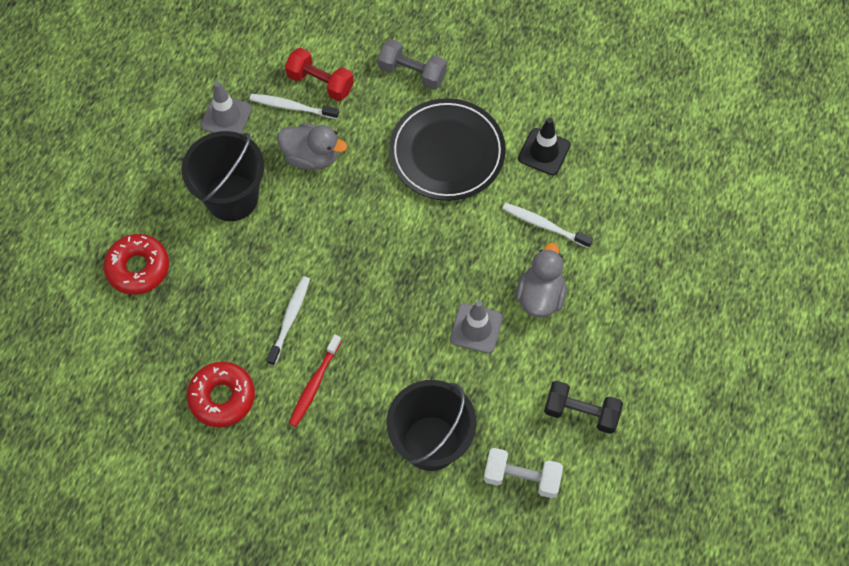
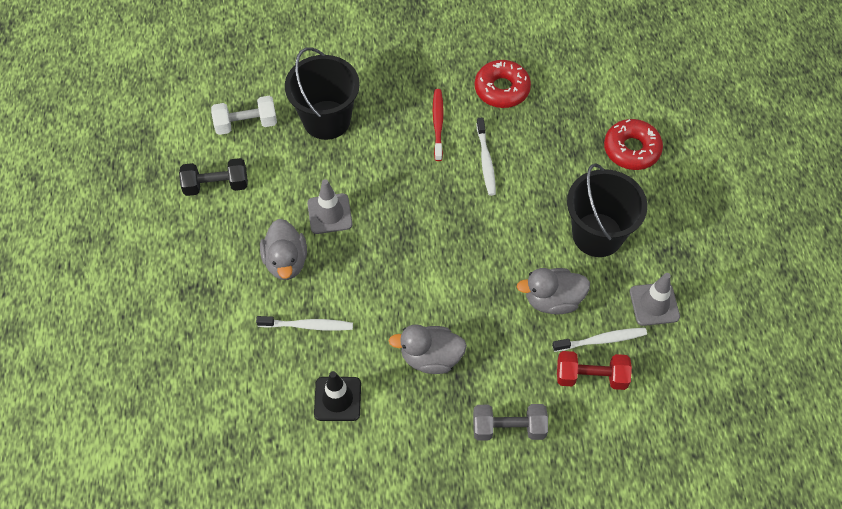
camera: 155 degrees right, 5 degrees down
(447, 152) = (431, 357): black plate -> grey duck

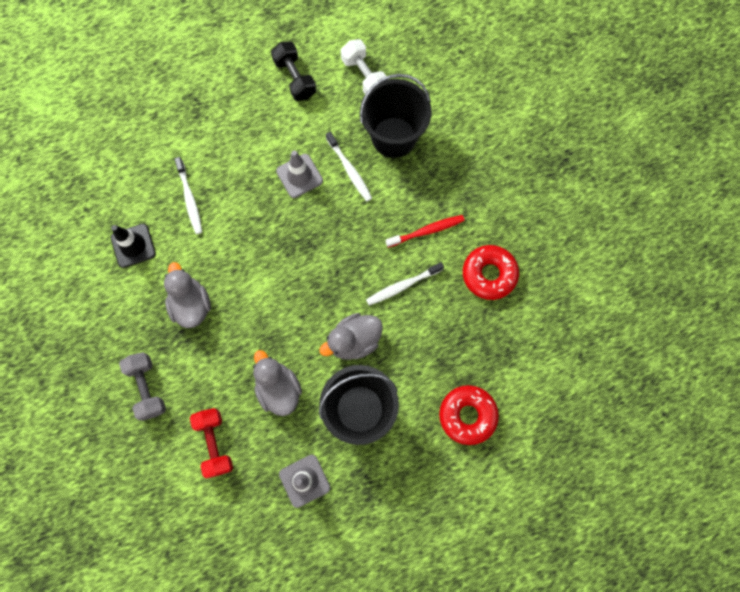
camera: 70 degrees right, 15 degrees up
(286, 261) = (242, 160): grey duck -> grey duck (354, 341)
(601, 340) = (253, 442): white toothbrush -> white toothbrush (349, 170)

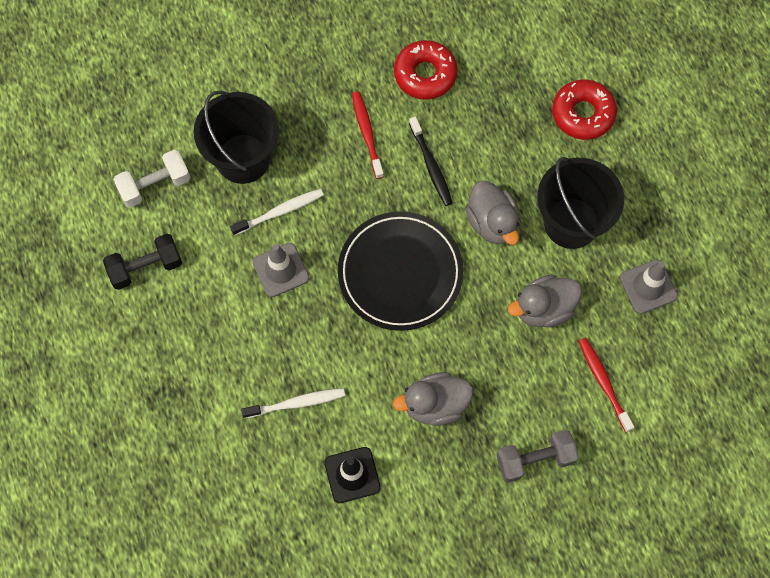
camera: 85 degrees left, 5 degrees down
(214, 443) = (603, 383): red dumbbell -> red toothbrush
(303, 268) = (400, 273): none -> black plate
(402, 286) = (431, 165): white toothbrush -> black toothbrush

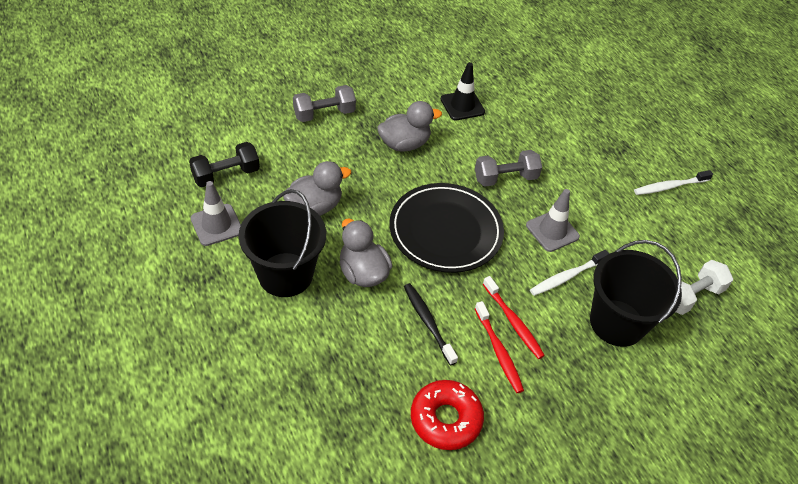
camera: 170 degrees right, 20 degrees down
(145, 267) = (669, 230): black dumbbell -> black dumbbell (226, 175)
(296, 403) = (514, 144): white toothbrush -> white toothbrush (669, 186)
(318, 347) = (505, 178): none -> grey dumbbell
(583, 114) = (265, 381): red donut -> none
(603, 383) = (265, 158): red toothbrush -> red toothbrush (513, 322)

